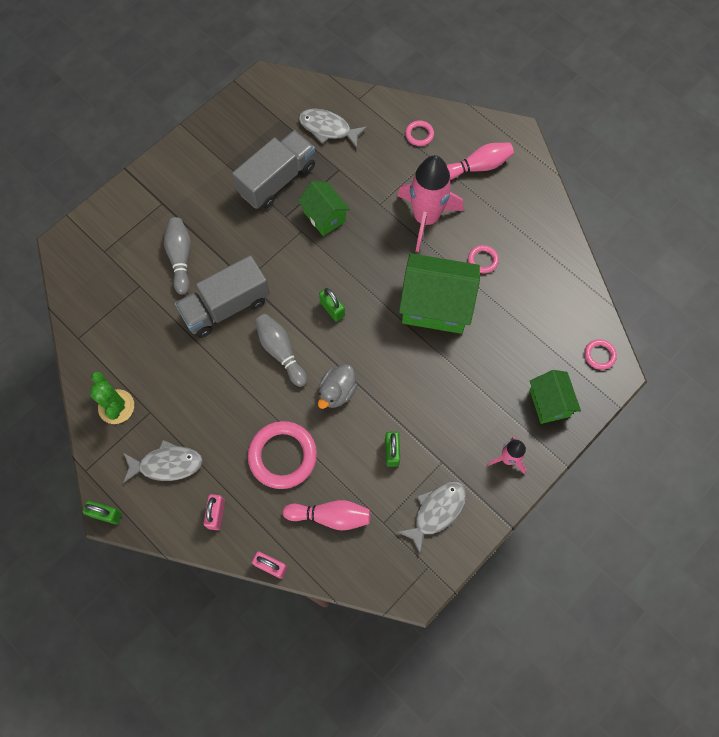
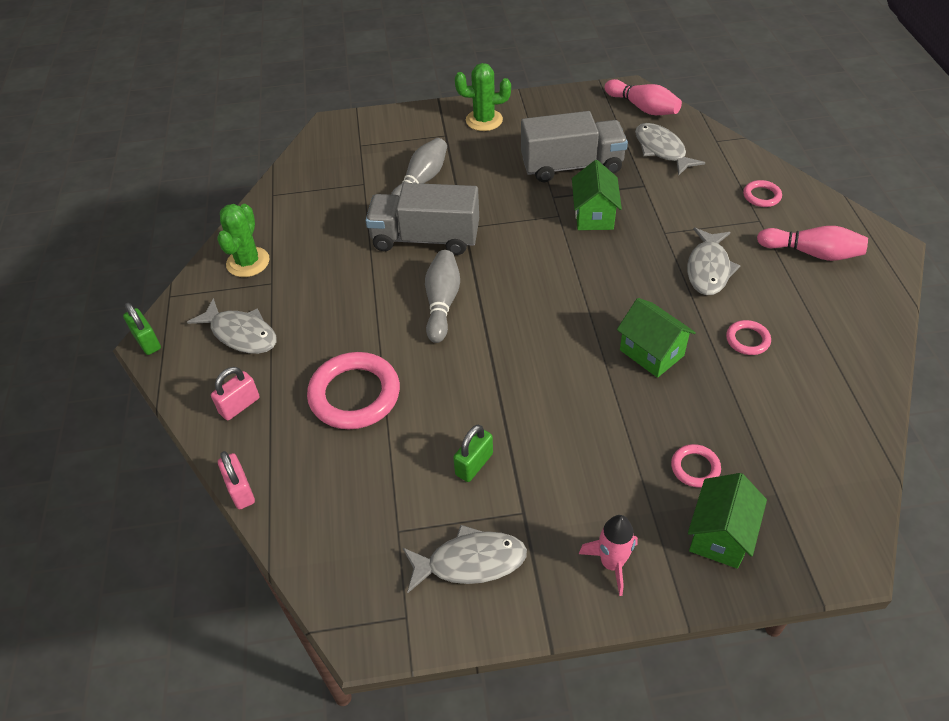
camera: 40 degrees right, 20 degrees down
(179, 171) = (484, 120): none -> green cactus
(330, 516) = (347, 484): pink bowling pin -> pink bowling pin (643, 108)
(332, 309) = (530, 295): green padlock -> none
(337, 392) = (466, 370): grey duck -> none
(426, 218) = (708, 269): pink rocket -> grey fish
(435, 306) = (651, 353): green house -> green house, size x0.58
(599, 355) = (836, 523): pink ring -> pink ring (695, 468)

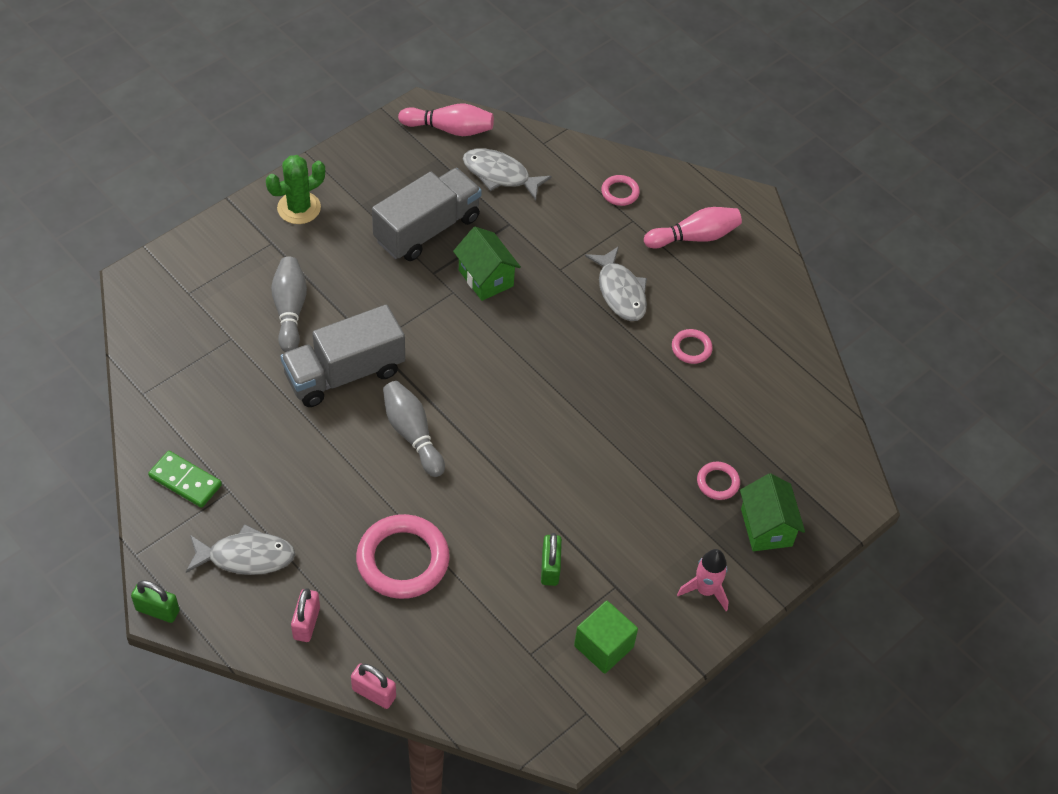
camera: 40 degrees left, 5 degrees up
(248, 262) = (185, 481): green cactus -> green domino
(470, 562) = (603, 646): grey fish -> green cube
(651, 353) = (624, 397): green house -> none

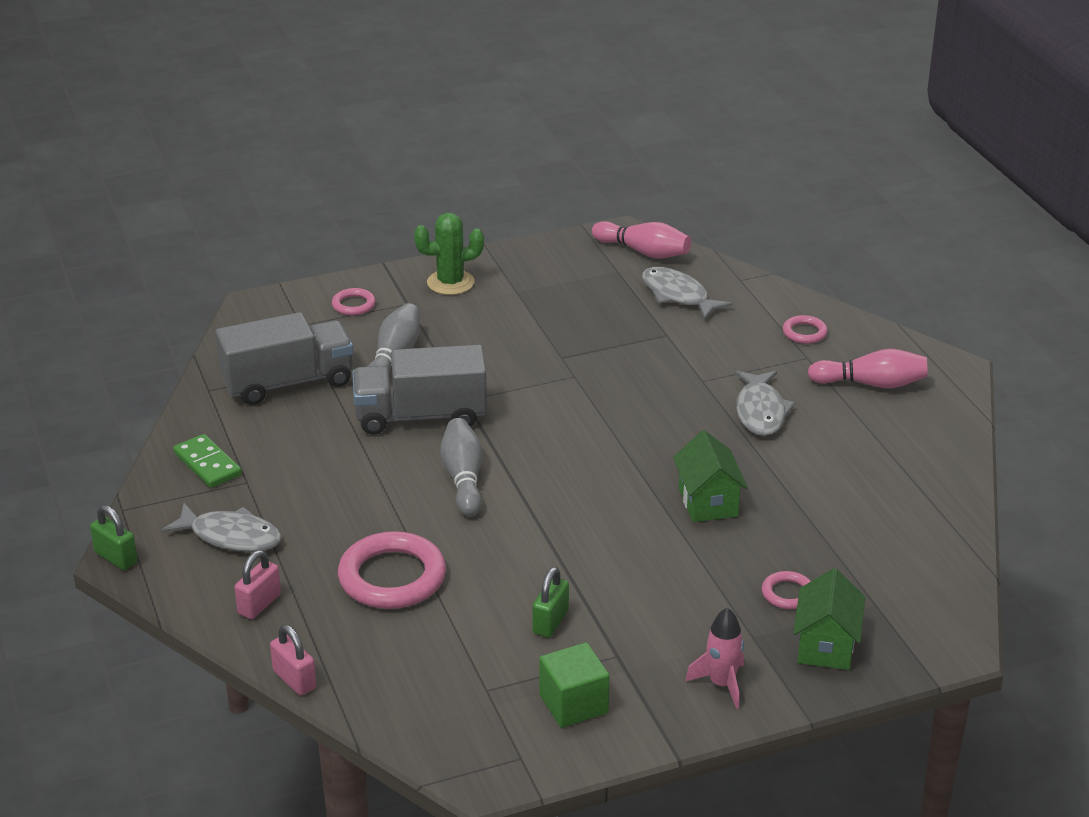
camera: 25 degrees right, 20 degrees down
(427, 229) = (574, 323): grey truck -> grey truck (288, 382)
(486, 278) = (616, 372): green house -> green house (708, 502)
(691, 348) = (818, 474): pink ring -> pink ring (353, 305)

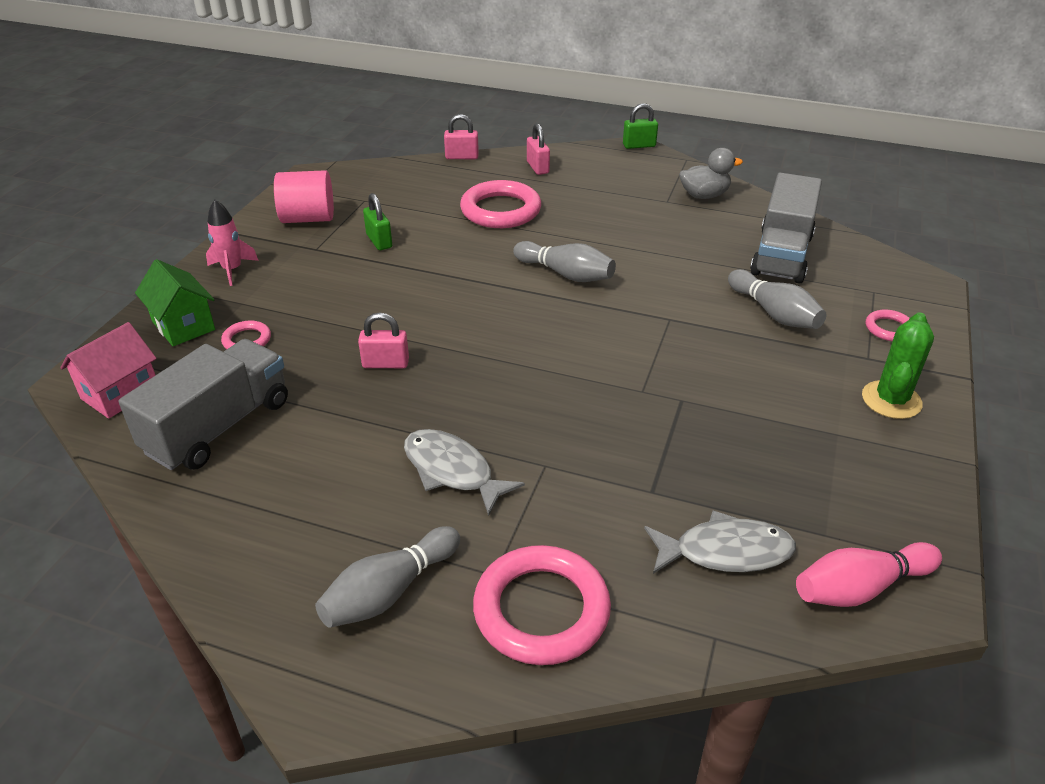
camera: 130 degrees right, 5 degrees up
(207, 464) = (704, 195): green domino -> grey duck
(230, 536) = (614, 179): grey fish -> none
(420, 416) = (669, 290): grey truck -> grey truck (219, 427)
(573, 704) = (308, 218): green cube -> pink cylinder
(708, 502) = (385, 363): green house -> pink padlock
(804, 333) = (541, 610): pink ring -> pink ring, size x2.05
(871, 384) = (389, 591): pink bowling pin -> grey bowling pin
(930, 610) = (120, 393): none -> pink house

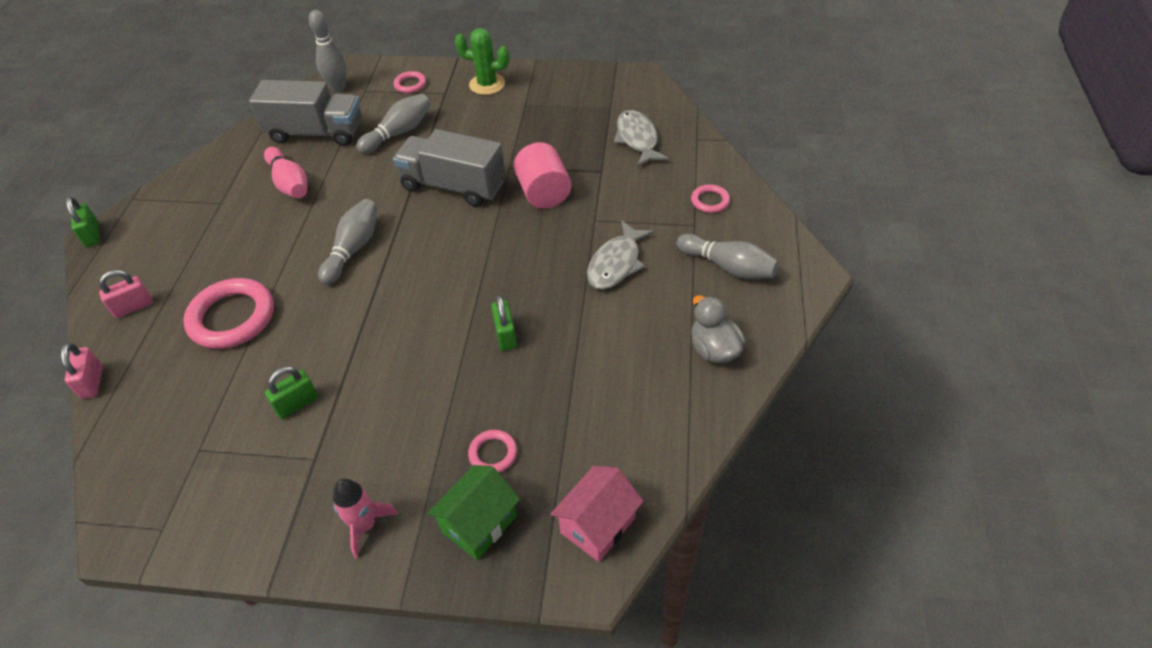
camera: 100 degrees left, 10 degrees up
(120, 393) = (598, 525): pink house -> pink house turned 75 degrees counterclockwise
(219, 427) = (617, 422): grey truck -> grey truck (453, 186)
(308, 218) = (243, 493): pink cylinder -> pink cylinder (544, 193)
(385, 363) = (505, 335): pink padlock -> green padlock
(541, 610) = (710, 201): pink ring -> pink ring, size x0.49
(704, 195) = (211, 181): grey duck -> grey duck (714, 349)
(860, 588) = (643, 95): pink bowling pin -> pink bowling pin (290, 183)
(880, 272) = (338, 87): none -> grey bowling pin

